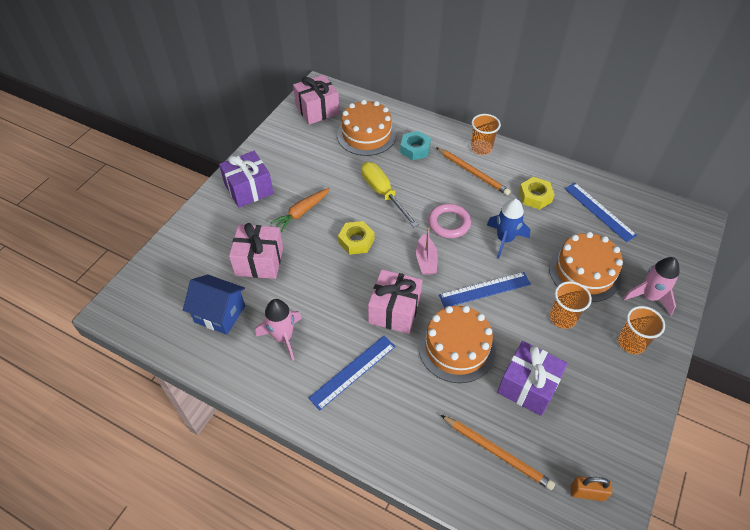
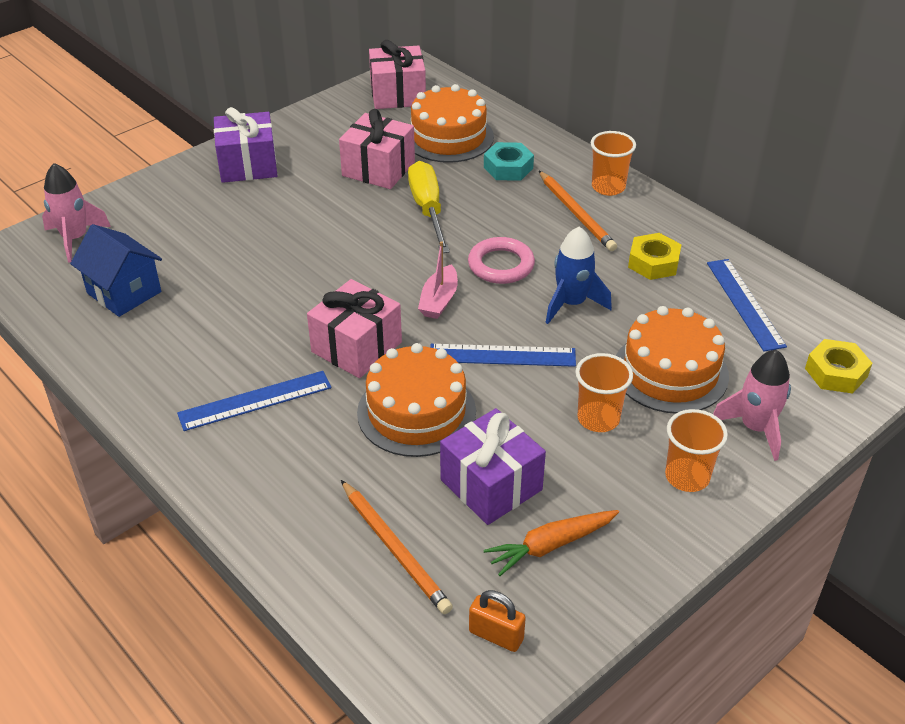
camera: 20 degrees right, 10 degrees down
(259, 261) = (211, 247): pink gift -> pink gift (378, 169)
(283, 337) = (188, 338): pink rocket -> pink rocket (75, 239)
(301, 212) = (301, 206): orange carrot -> orange carrot (550, 546)
(356, 241) = (355, 255): yellow nut -> yellow nut (836, 372)

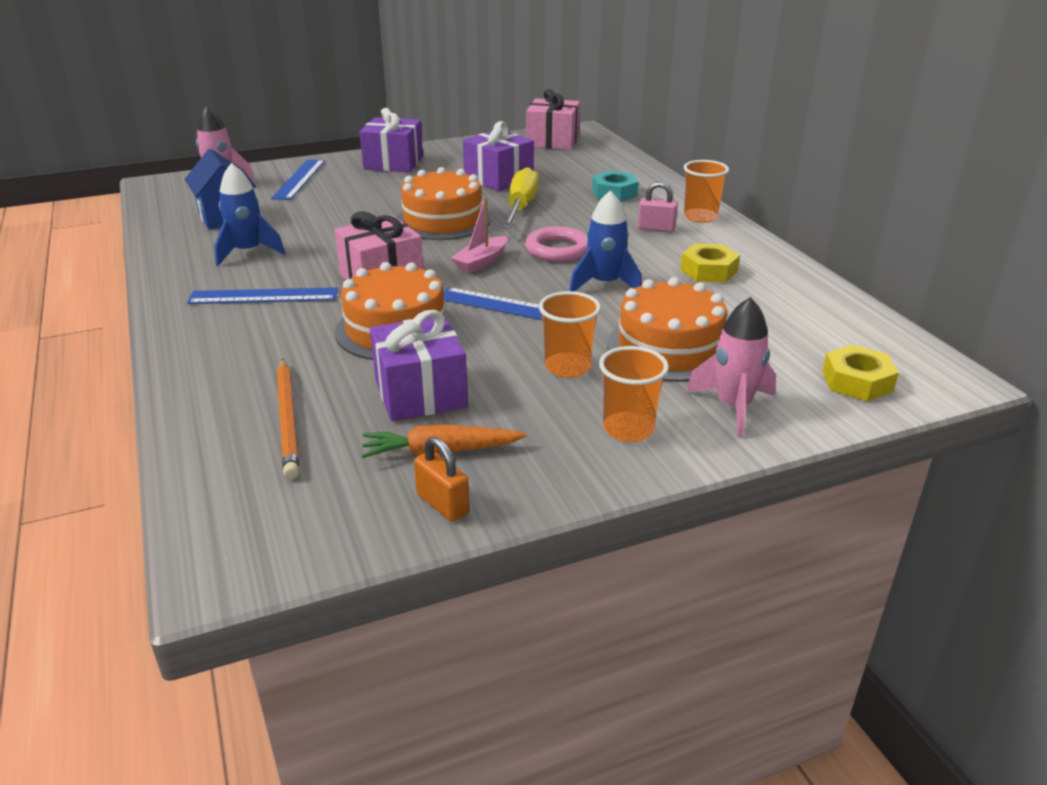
camera: 20 degrees right, 10 degrees down
(190, 341) = (248, 252): none -> blue rocket
(378, 169) = (498, 179): pink gift -> purple gift
(448, 137) = (576, 169): orange cake -> orange cake (443, 220)
(496, 635) = (324, 509): orange padlock -> orange padlock (442, 504)
(576, 213) = (656, 228): orange pencil -> pink padlock
(745, 303) = (786, 313): blue ruler -> blue ruler (299, 179)

